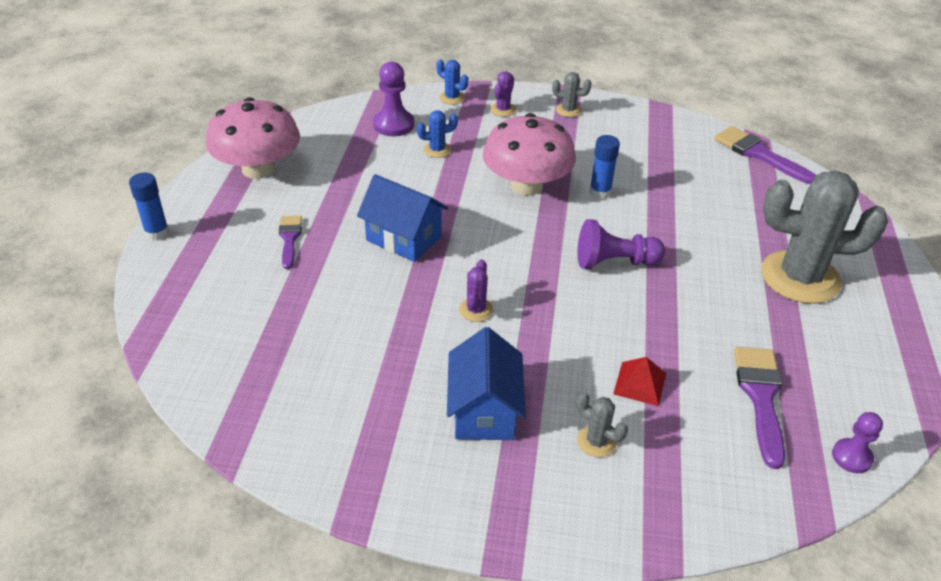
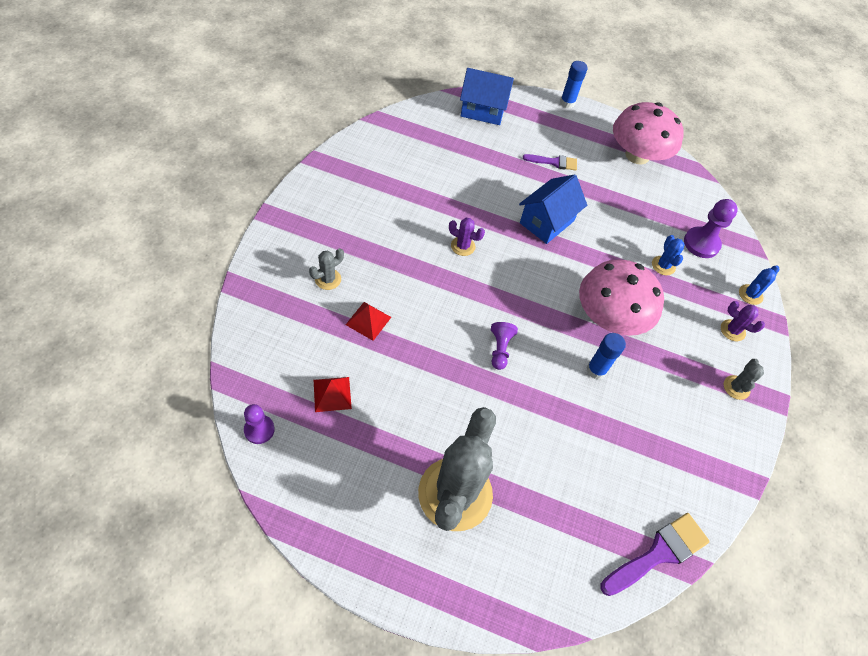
camera: 95 degrees right, 15 degrees up
(484, 411) = (371, 229): blue house -> blue house (482, 110)
(614, 262) = (500, 349): purple pawn -> purple pawn, size x0.64
(760, 397) = (332, 394): purple brush -> red pyramid

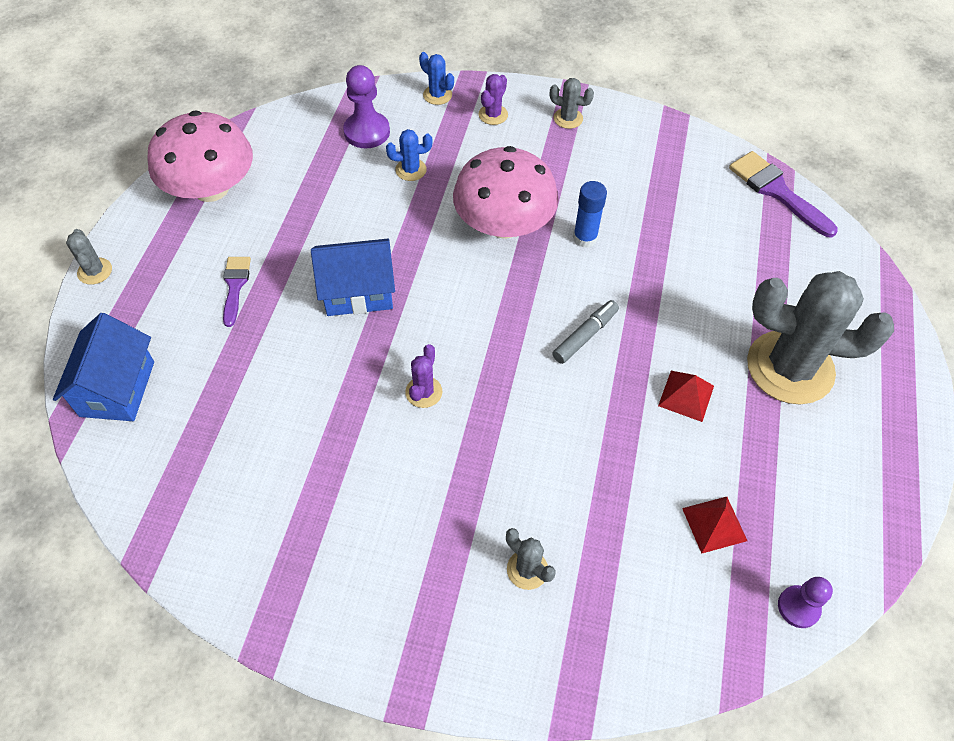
camera: 90 degrees left, 0 degrees up
(368, 321) = (586, 498): red pyramid -> red pyramid (686, 395)
(500, 349) = (585, 336): purple pawn -> grey marker
(546, 222) = (358, 292): blue house -> blue house turned 45 degrees counterclockwise
(567, 103) = (95, 271): blue glue stick -> grey cactus

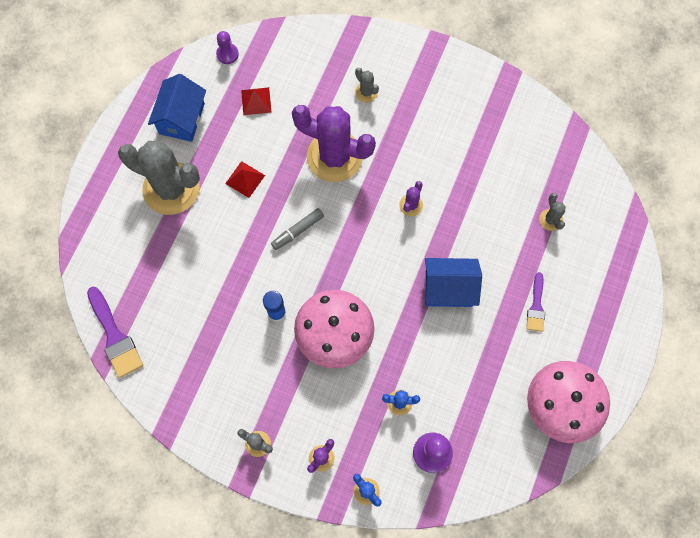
camera: 170 degrees left, 15 degrees up
(95, 271) = (639, 334): grey cactus -> grey cactus (551, 219)
(117, 389) = (608, 235): blue house -> blue house (182, 118)
(557, 449) = (334, 156): none -> purple cactus

